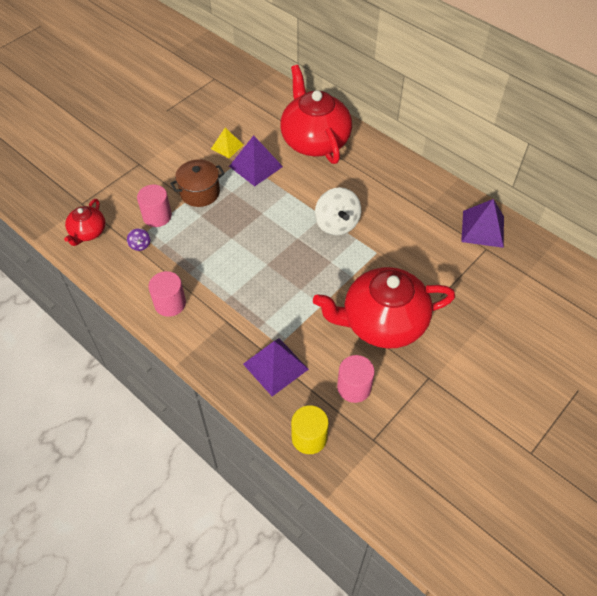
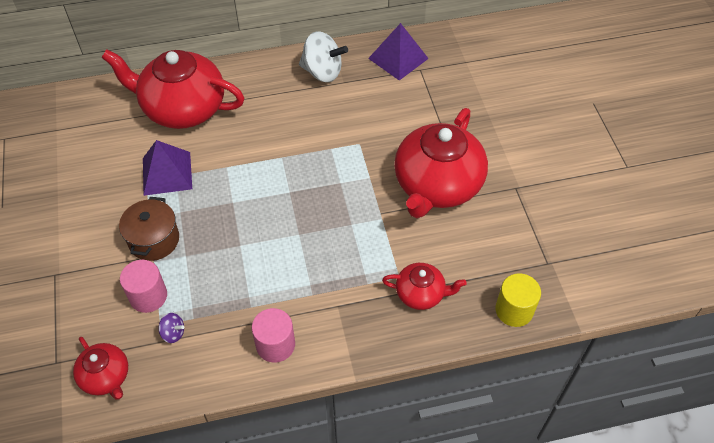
camera: 55 degrees left, 0 degrees up
(227, 146) = (115, 182): yellow pyramid -> none
(275, 366) = (421, 294): purple pyramid -> red teapot
(336, 224) = (301, 152): white spinning top -> white spinning top (322, 72)
(354, 387) = (487, 246): pink cylinder -> none

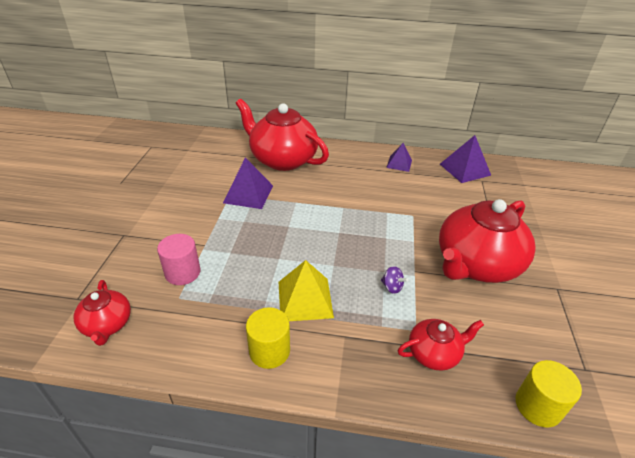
camera: 20 degrees right, 15 degrees down
(154, 240) = (212, 234): brown pot -> none
(173, 333) = (185, 308): purple spinning top -> purple spinning top (392, 287)
(275, 345) = (269, 351): pink cylinder -> yellow cylinder
(286, 281) = (305, 299): none -> yellow pyramid
(322, 72) = (399, 163): white spinning top -> purple pyramid
(421, 294) = (434, 353): red teapot -> red teapot turned 45 degrees counterclockwise

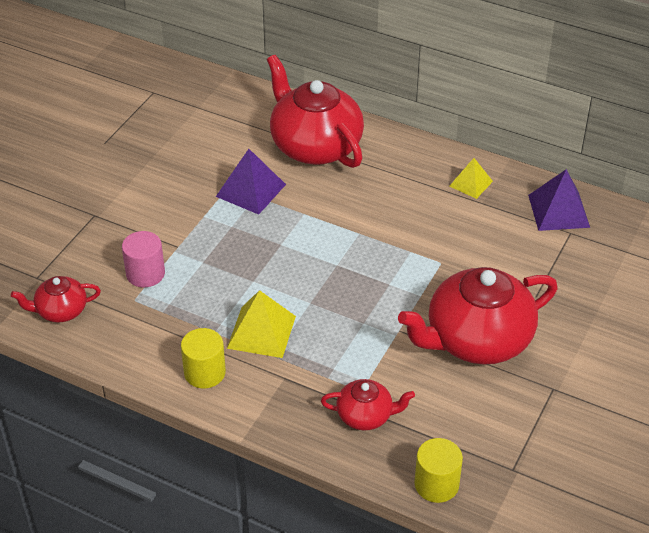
camera: 20 degrees right, 5 degrees up
(107, 325) = (60, 311): red teapot -> red teapot turned 75 degrees clockwise
(392, 287) = (362, 342): purple spinning top -> none
(399, 163) = (471, 183): purple pyramid -> yellow pyramid

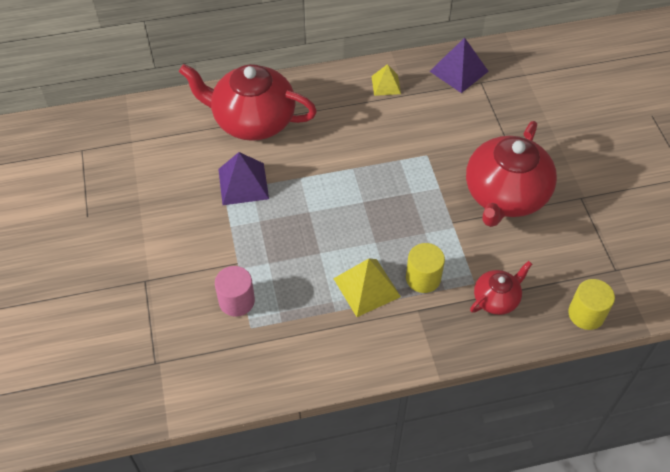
camera: 40 degrees left, 10 degrees up
(60, 311) = (204, 376): red teapot -> none
(204, 373) = (361, 346): yellow cylinder -> yellow cylinder (423, 278)

